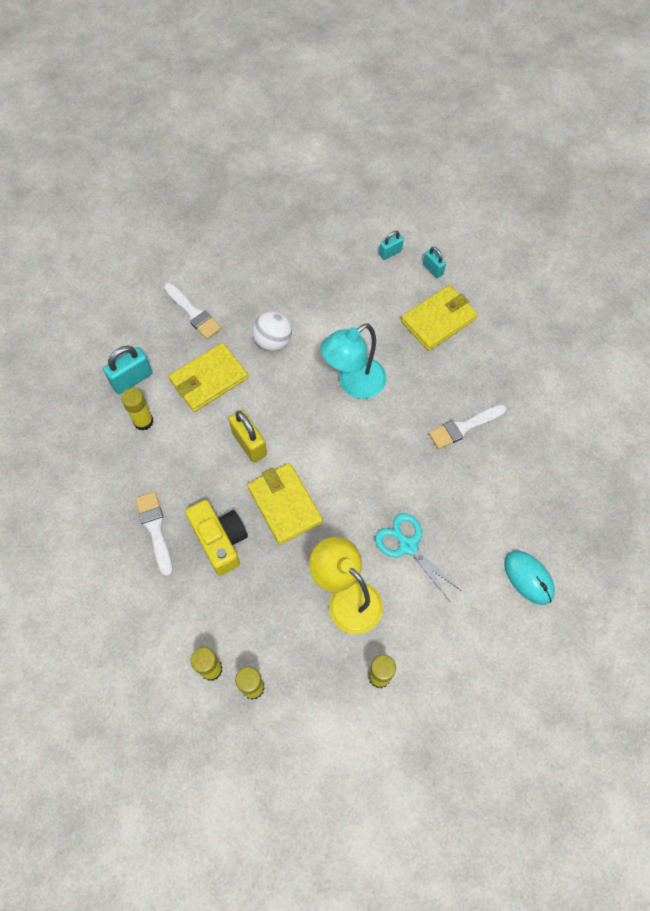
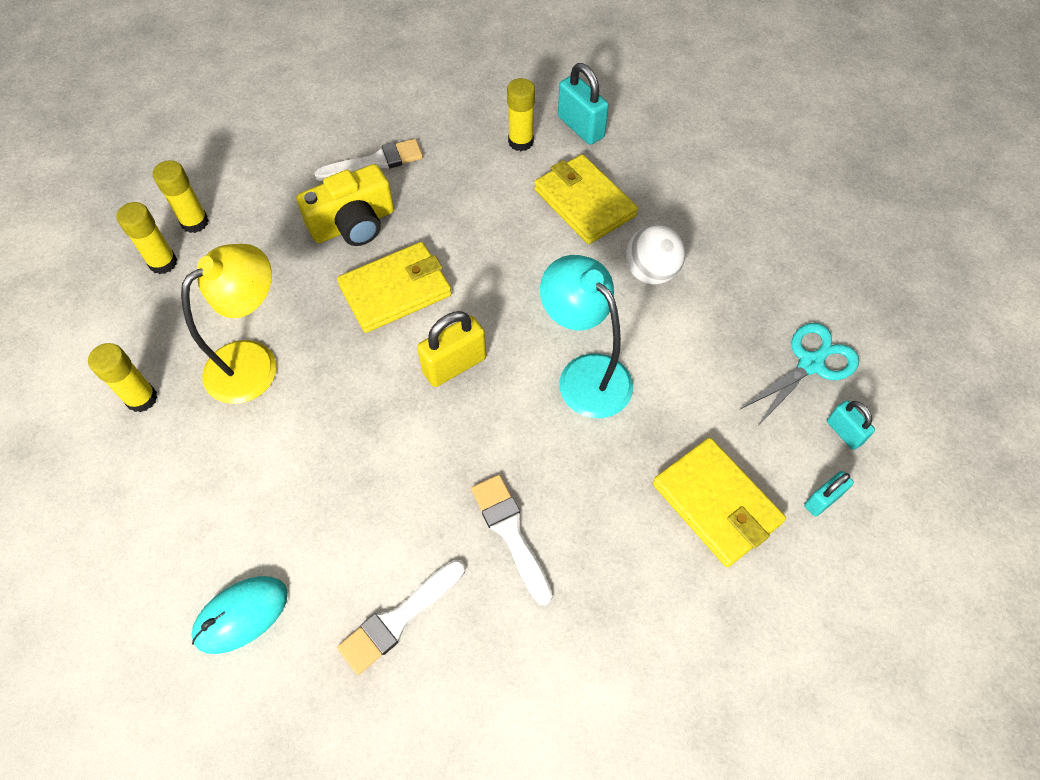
camera: 90 degrees right, 5 degrees down
(193, 313) = (688, 181): white brush -> white brush (398, 619)
(249, 444) = (487, 249): yellow padlock -> yellow padlock (454, 365)
(407, 545) = (319, 439): turquoise scissors -> turquoise scissors (811, 363)

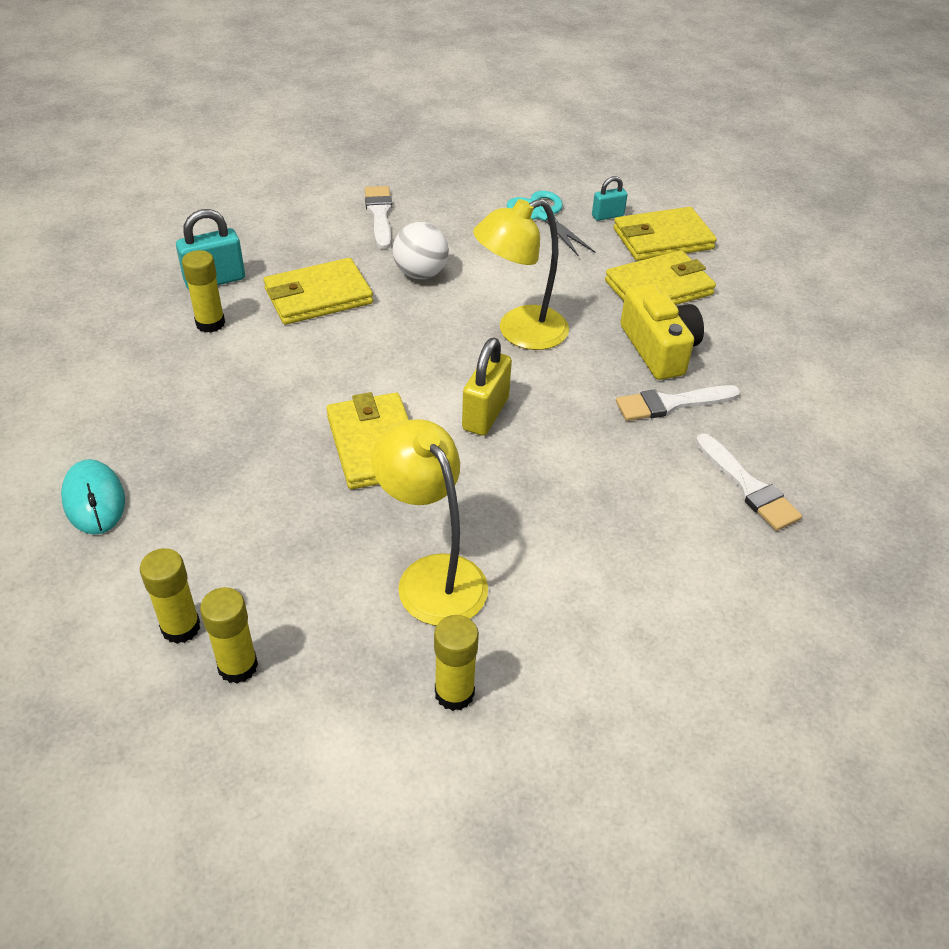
camera: 80 degrees left, 15 degrees down
(241, 615) = (741, 604): turquoise mouse -> turquoise mouse (94, 500)
(353, 224) = (262, 469): yellow camera -> yellow camera (659, 349)
(375, 162) = (173, 439): white brush -> white brush (380, 215)
(454, 365) = (485, 414): yellow padlock -> yellow padlock turned 45 degrees clockwise
(585, 374) = (519, 332): turquoise lamp -> yellow lamp
(822, 500) = (662, 239): turquoise padlock -> yellow wallet

